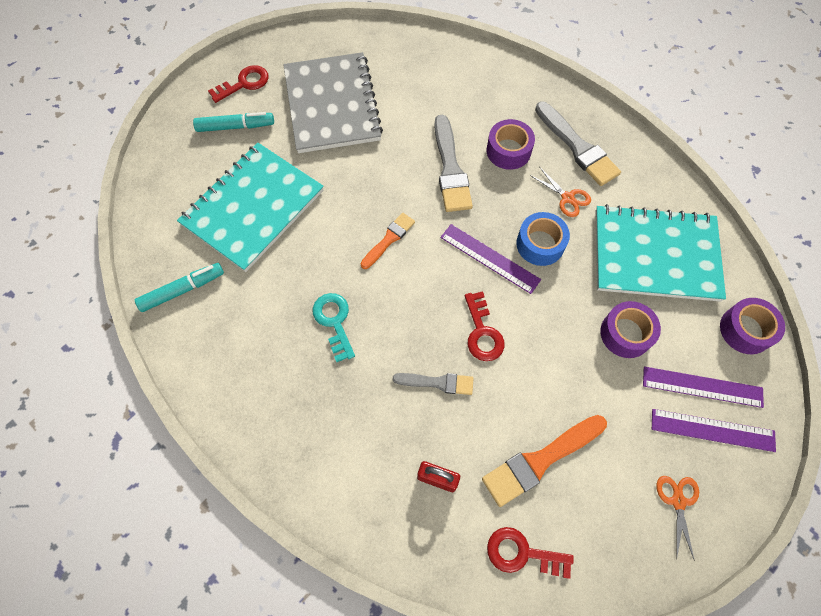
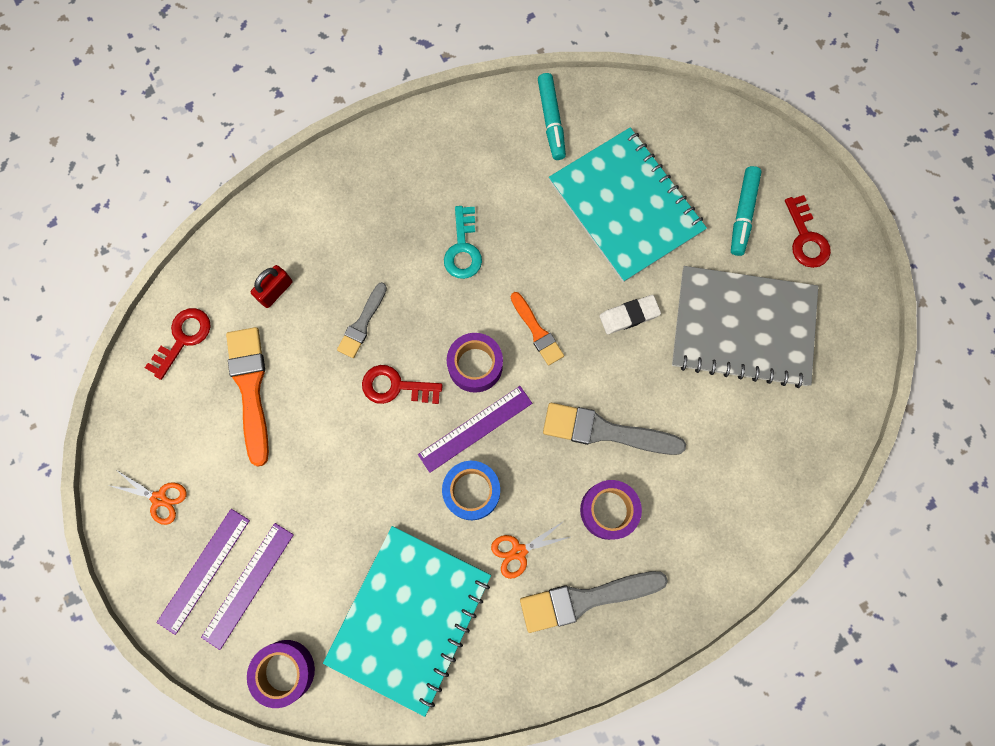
camera: 110 degrees right, 10 degrees up
(334, 322) = (463, 248): turquoise key -> turquoise key turned 90 degrees clockwise
(350, 179) = (629, 316): none -> white eraser
(625, 333) = (334, 534): purple tape -> purple tape (475, 365)

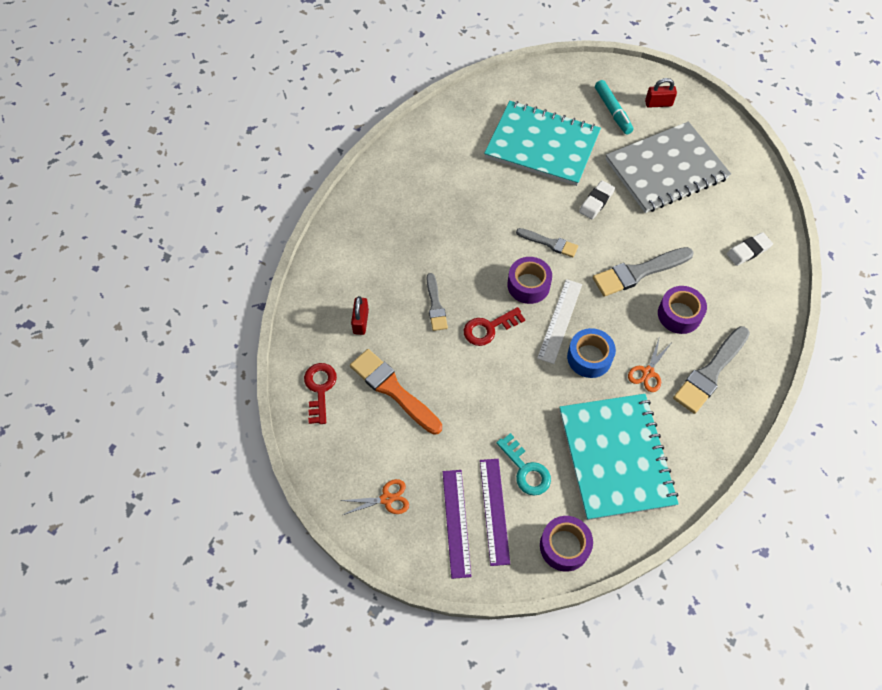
camera: 35 degrees left, 15 degrees down
(463, 248) = (463, 225): turquoise key -> turquoise key (526, 469)
(475, 428) = (560, 320): purple ruler -> white ruler
(537, 331) = (549, 243): orange brush -> grey brush
(551, 120) = (456, 124): turquoise marker -> none
(751, 490) = (748, 251): none -> white eraser
(806, 238) = (658, 103): red key -> red padlock

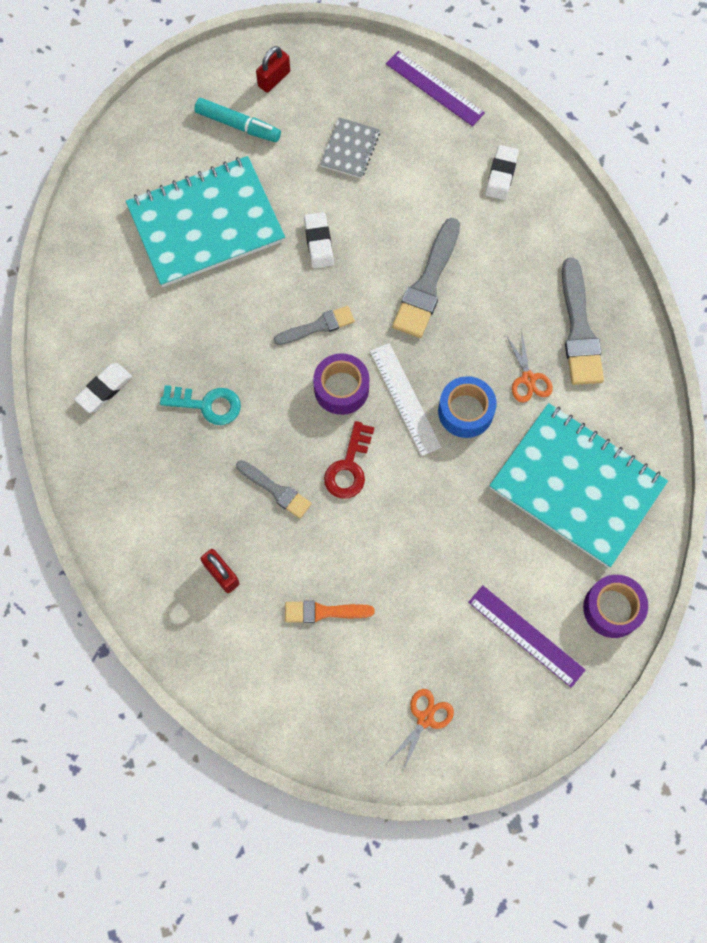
camera: 45 degrees left, 10 degrees up
(320, 389) = (254, 678): red key -> none
(393, 390) = (324, 612): orange brush -> orange brush, size x0.60
(401, 182) = (104, 389): none -> white eraser
(456, 522) = (505, 679): purple ruler -> purple ruler (434, 88)
(526, 469) = (515, 572): turquoise key -> turquoise key (207, 404)
(666, 169) = (350, 149): grey notebook -> grey notebook, size x0.45
(679, 314) = (502, 295): purple tape -> none

